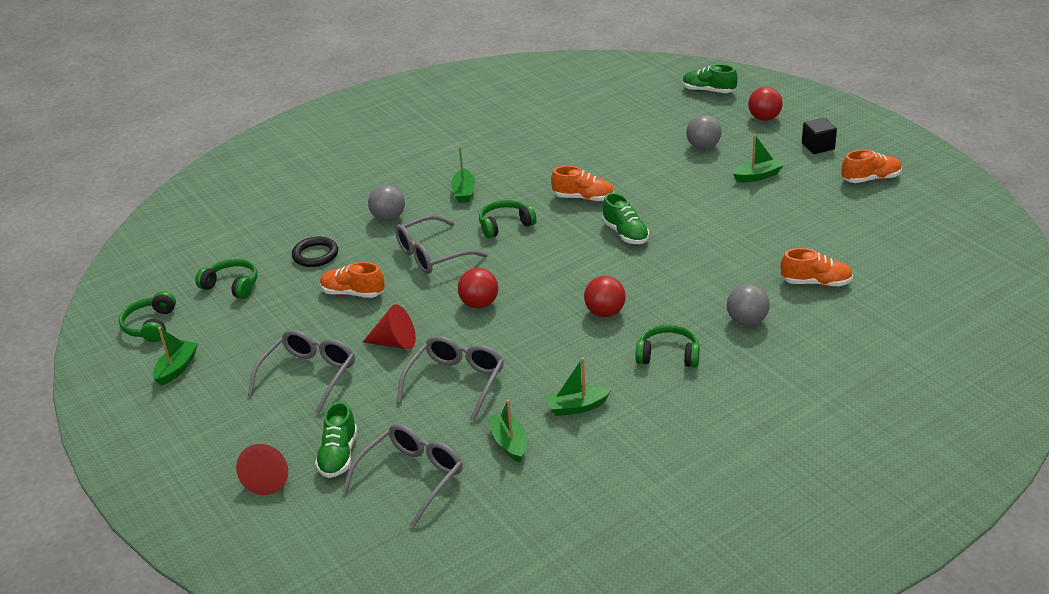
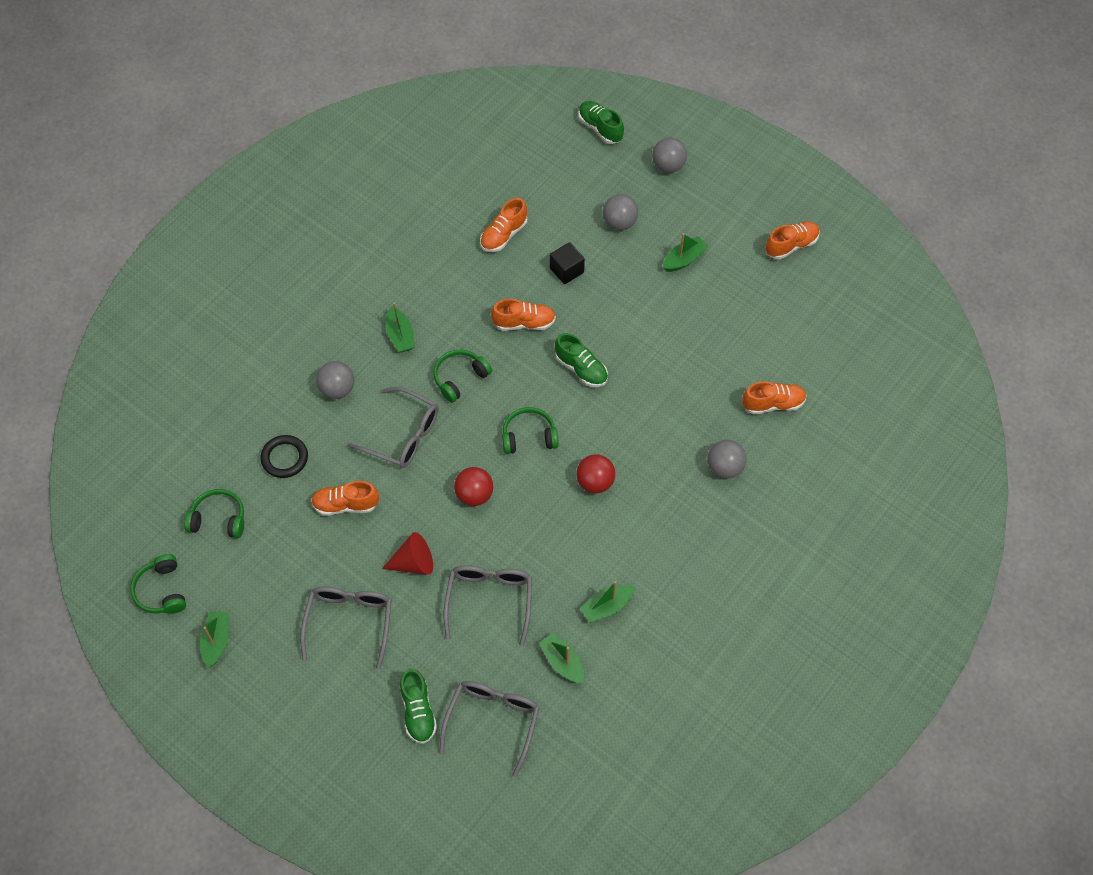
camera: 20 degrees left, 25 degrees up
(269, 478) = (367, 753): red cone -> none
(432, 255) = (403, 435): grey glasses -> grey glasses turned 105 degrees counterclockwise
(590, 143) = (503, 235): none -> orange shoe
(668, 355) = (667, 526): green headphones -> green headphones (529, 436)
(708, 91) = (600, 128): green shoe -> green shoe turned 45 degrees clockwise
(764, 118) = (668, 166): red ball -> grey ball
(818, 146) = (731, 203): black cube -> black cube (566, 270)

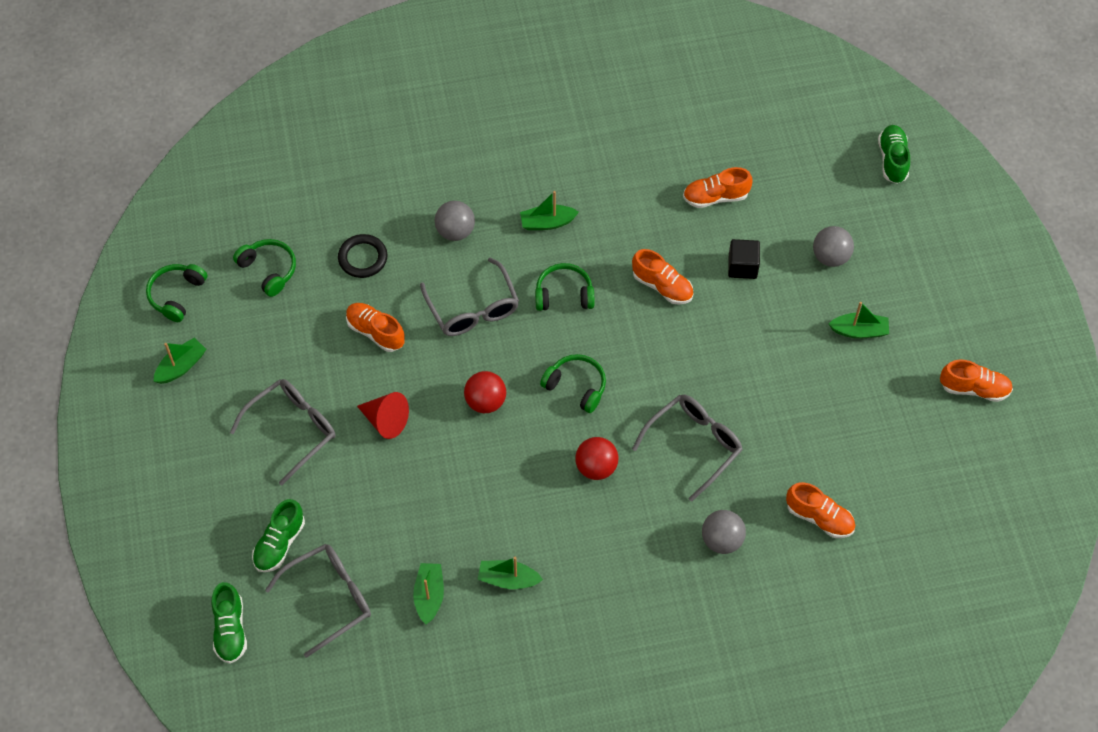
camera: 40 degrees right, 0 degrees up
(400, 335) = (547, 222): green boat -> green boat turned 60 degrees clockwise
(489, 600) = (417, 498): grey glasses -> grey glasses (694, 445)
(581, 369) = (675, 361): green shoe -> green shoe (230, 629)
(668, 166) = (924, 236): grey ball -> none

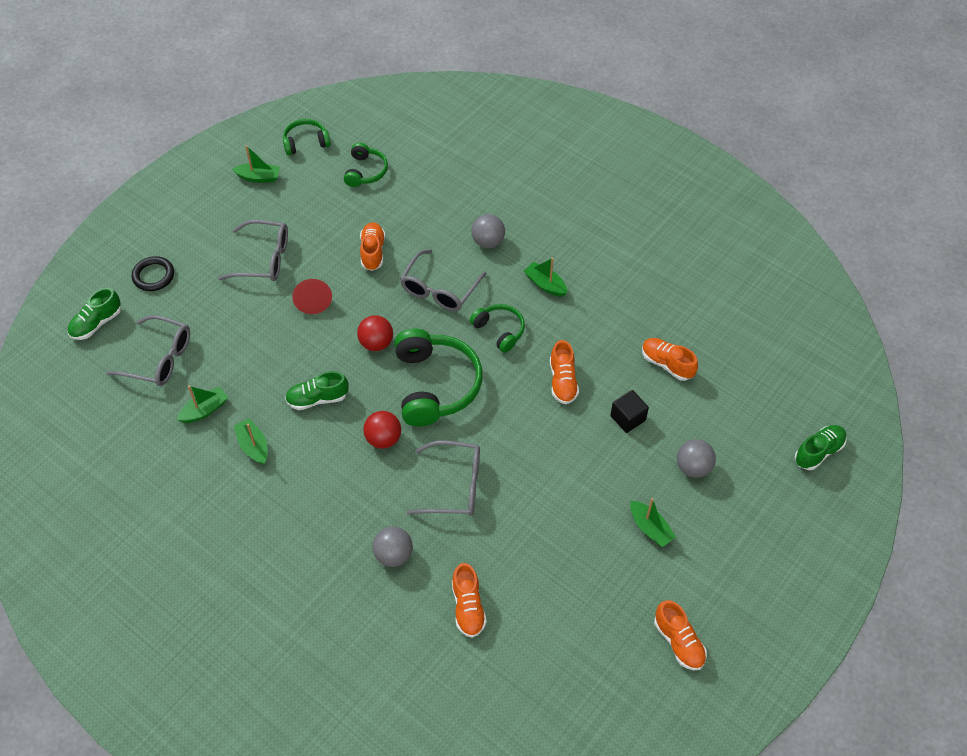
camera: 50 degrees right, 5 degrees down
(279, 543) = (177, 307): green shoe -> green shoe (317, 399)
(363, 258) = (420, 209): black ring -> black ring (153, 276)
(576, 386) = (435, 385): green headphones -> green headphones, size x1.84

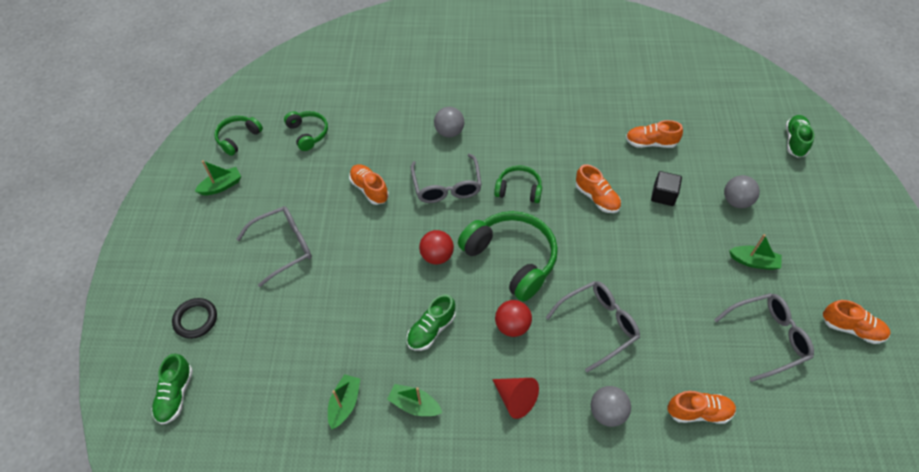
camera: 35 degrees left, 0 degrees up
(159, 358) = (264, 387): grey glasses -> grey glasses (768, 338)
(313, 300) = (356, 254): red cone -> red cone (515, 399)
(468, 607) = (698, 412): orange shoe -> orange shoe turned 45 degrees counterclockwise
(545, 284) = (518, 138): green boat -> none

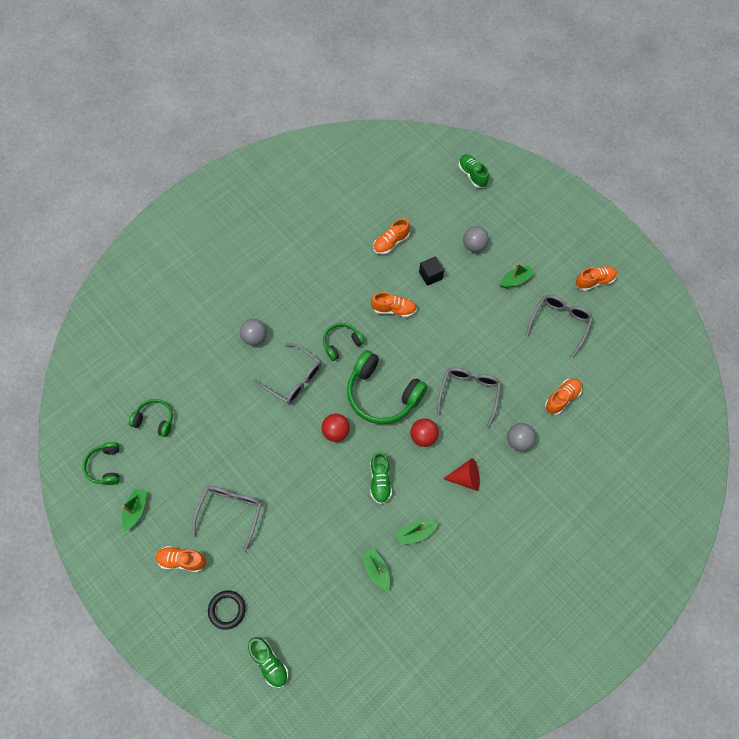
camera: 45 degrees left, 10 degrees up
(369, 189) = (244, 424): orange shoe -> orange shoe (182, 560)
(511, 259) = (382, 394): green headphones -> green headphones turned 150 degrees counterclockwise

